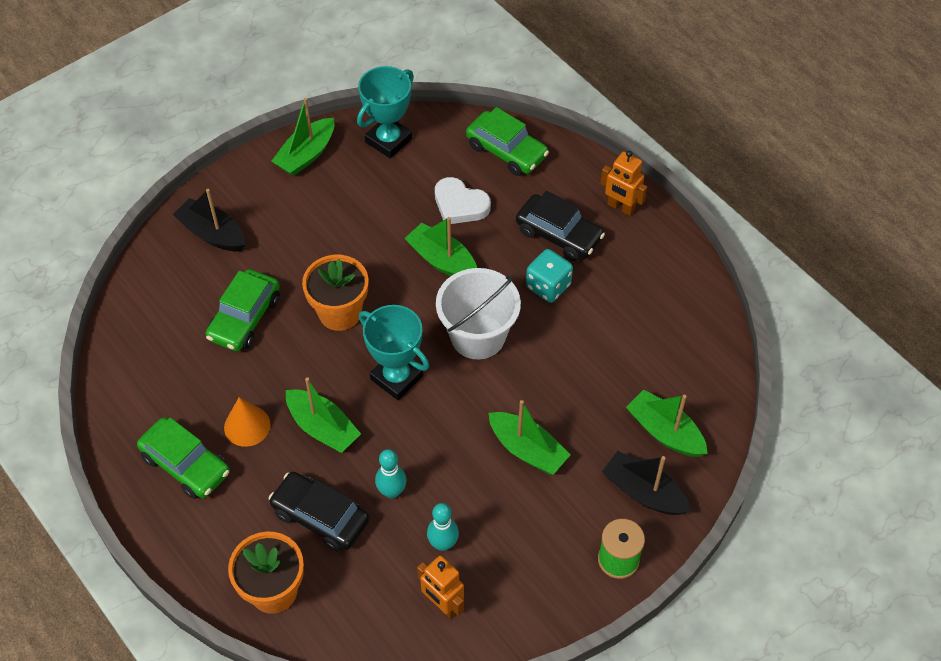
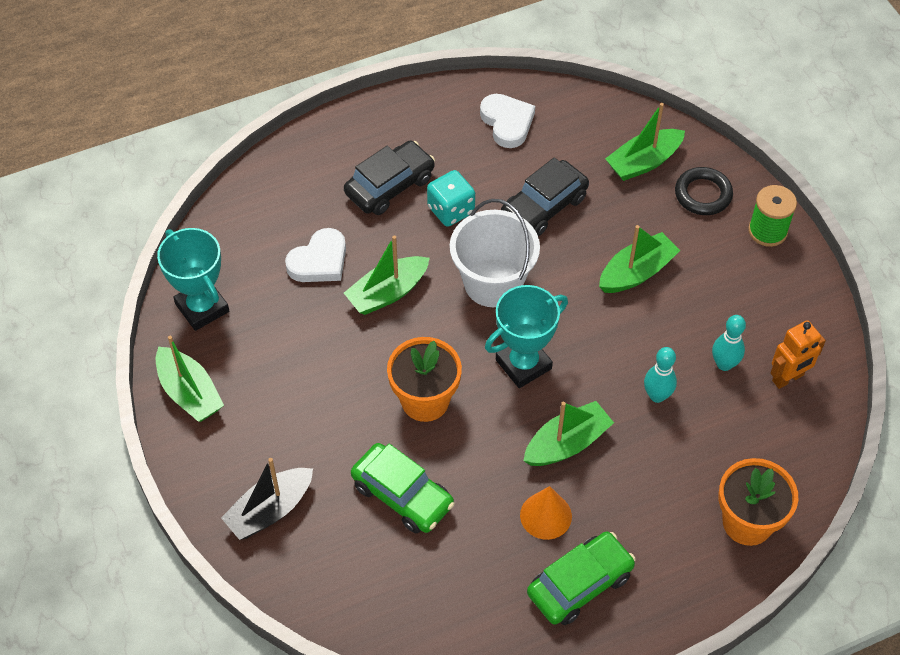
camera: 75 degrees left, 0 degrees up
(320, 517) = (672, 465): black car -> black car (544, 207)
(506, 151) = (262, 203): green car -> none
(620, 207) = (374, 127): orange robot -> none
(644, 492) = (703, 194): black boat -> black ring
(668, 307) = (507, 122): none -> white heart

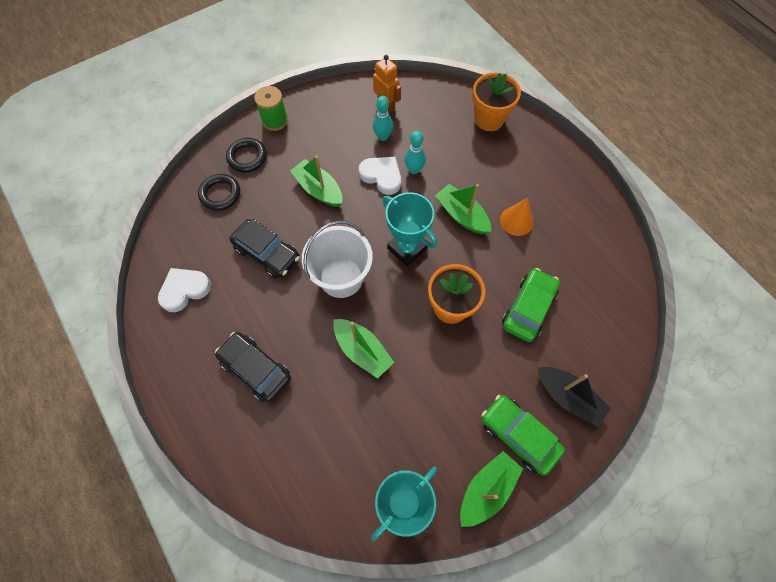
camera: 100 degrees left, 10 degrees up
(319, 261) = (339, 411): white heart -> white heart (382, 176)
(451, 210) = (276, 318): turquoise dice -> none
(579, 584) = (556, 197): green car -> green car (518, 435)
(644, 162) = (220, 194): green boat -> black ring

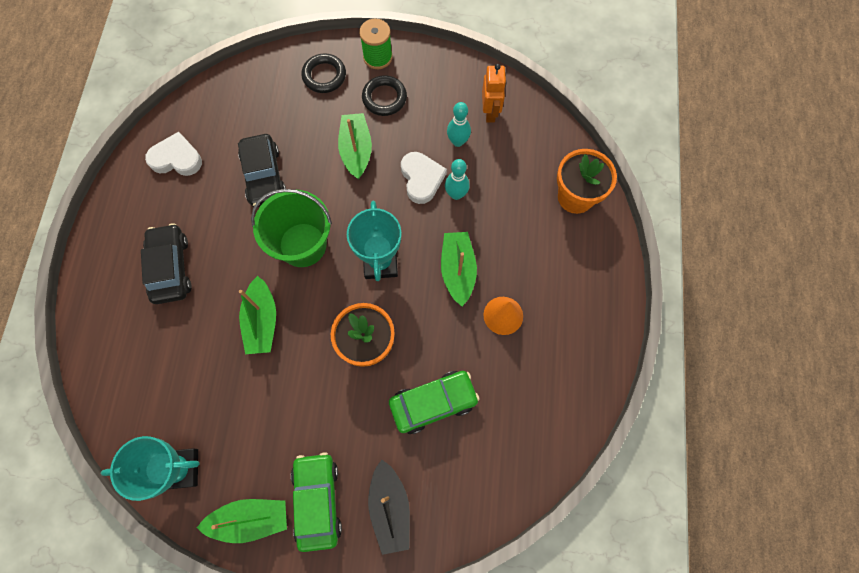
camera: 40 degrees right, 5 degrees up
(220, 194) = (274, 94): black ring -> black ring (384, 98)
(341, 278) = (302, 245): white bucket -> green bucket

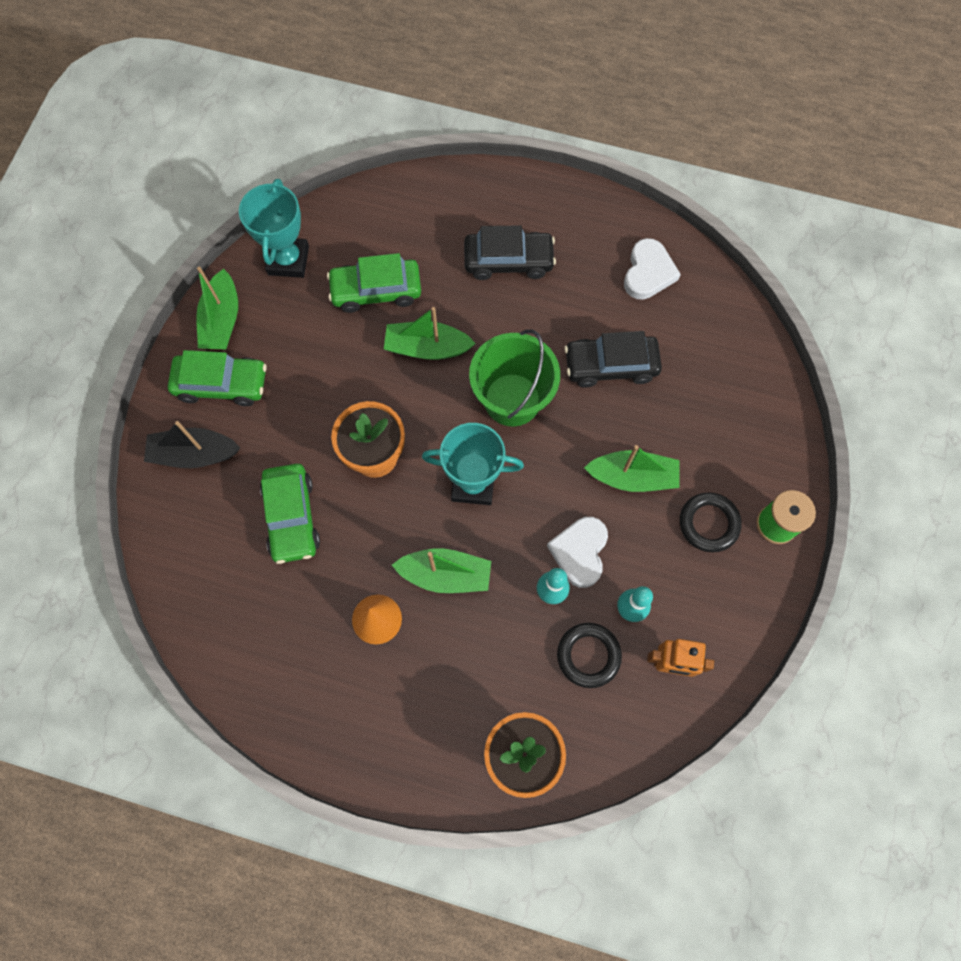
camera: 100 degrees right, 0 degrees up
(208, 377) = (376, 291): none -> green car
(324, 76) = (751, 451): black ring -> black ring (588, 655)
(421, 179) = (580, 552): white heart -> white heart turned 105 degrees clockwise

